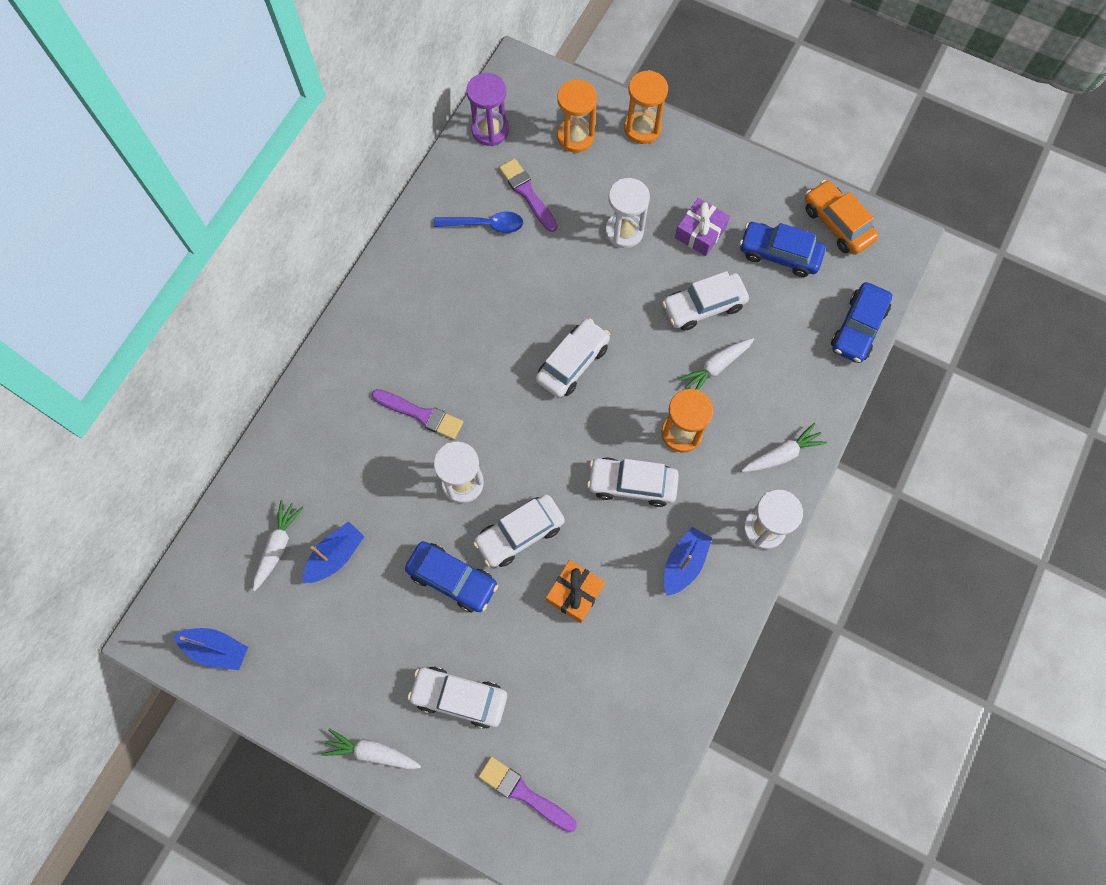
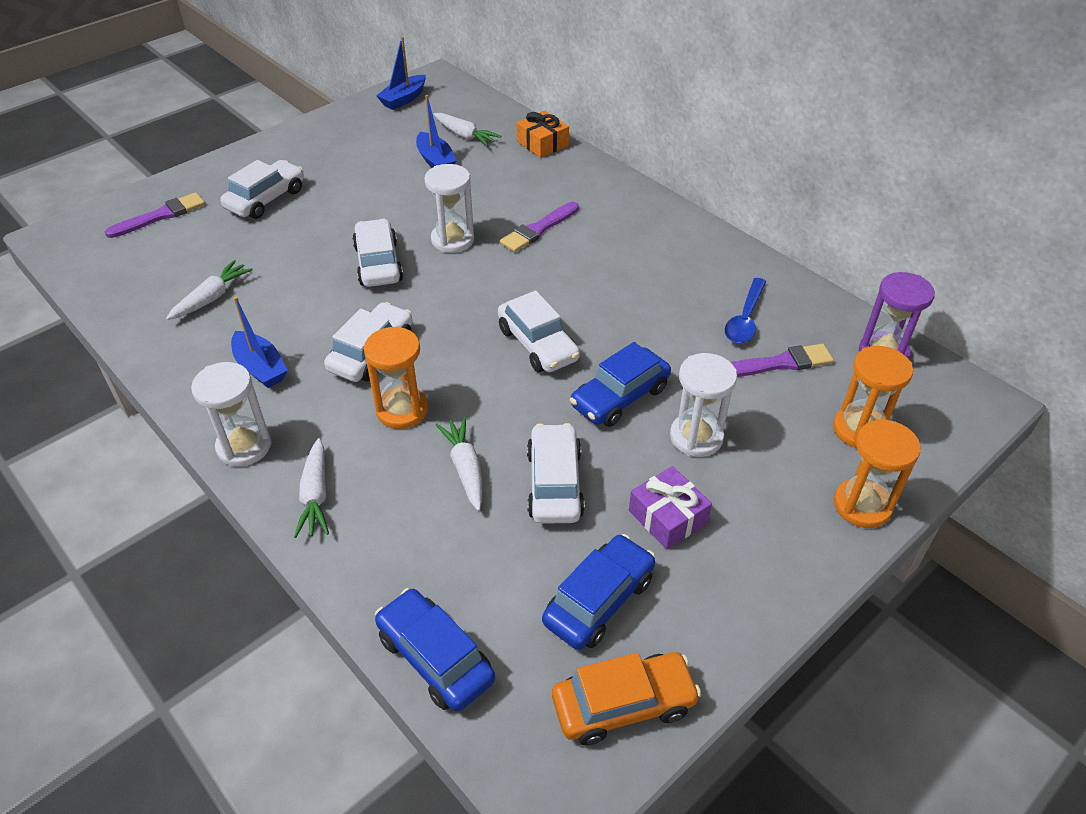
camera: 110 degrees right, 25 degrees down
(372, 752) = (266, 151): white carrot -> white carrot (212, 298)
(452, 579) = (368, 216): blue car -> blue car (620, 397)
(575, 593) = (295, 284): orange gift -> orange gift (542, 143)

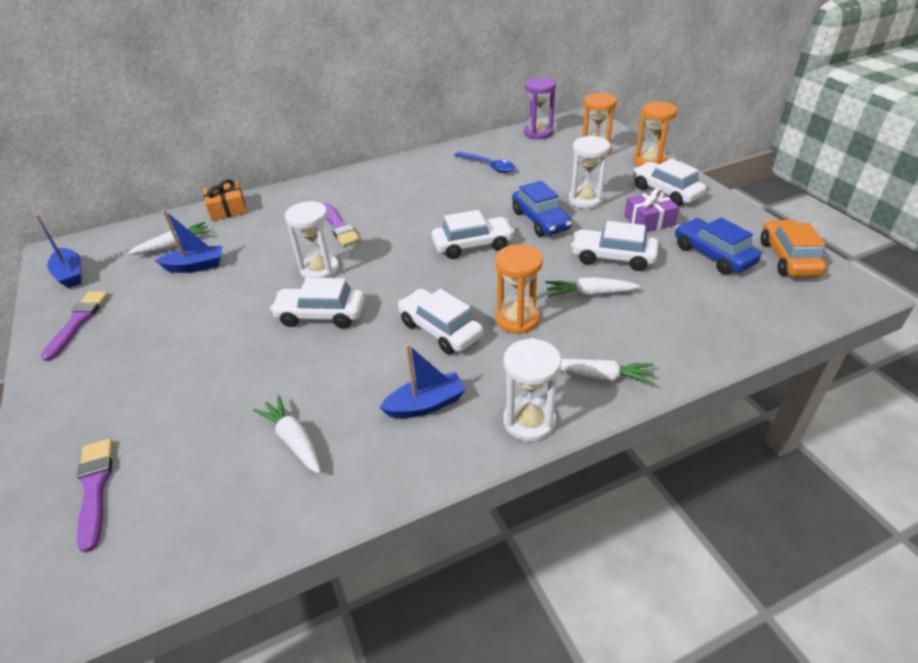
camera: 70 degrees left, 5 degrees down
(266, 199) = (149, 387): white car -> white car (666, 192)
(435, 658) = (760, 327): blue car -> none
(780, 363) = (533, 163): purple brush -> purple brush (78, 322)

